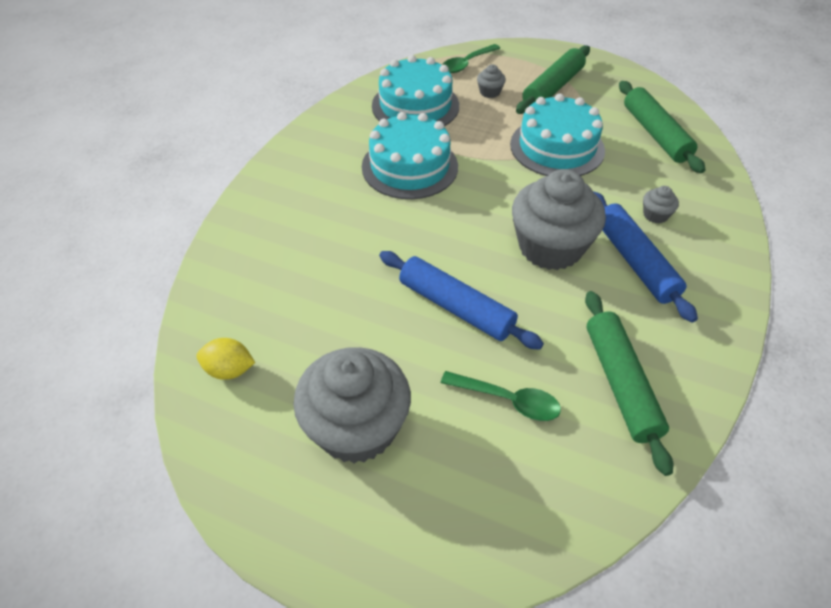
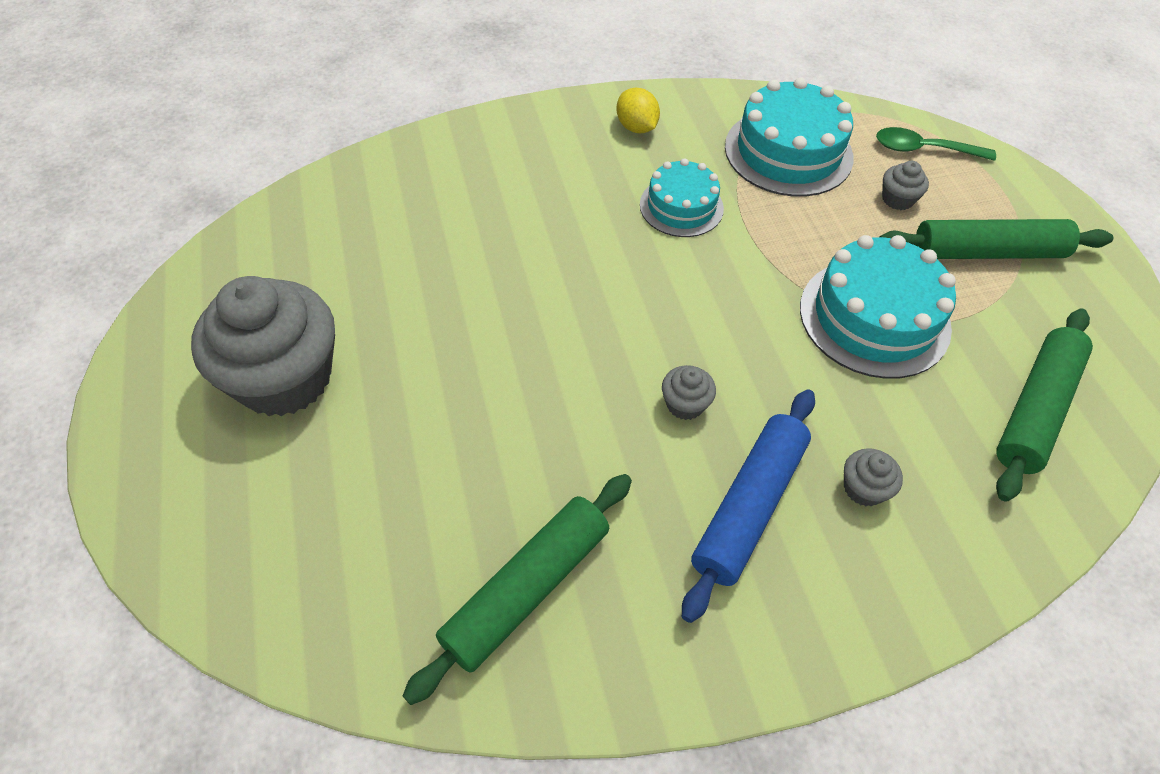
camera: 50 degrees right, 5 degrees up
(229, 370) = (282, 245): yellow lemon -> yellow lemon (636, 127)
(410, 166) = (681, 206): turquoise cake -> turquoise cake, size x0.62
(456, 307) = (507, 367): blue rolling pin -> none
(508, 400) = (414, 487): green spoon -> none
(550, 247) = (685, 404): grey cupcake -> grey cupcake, size x0.40

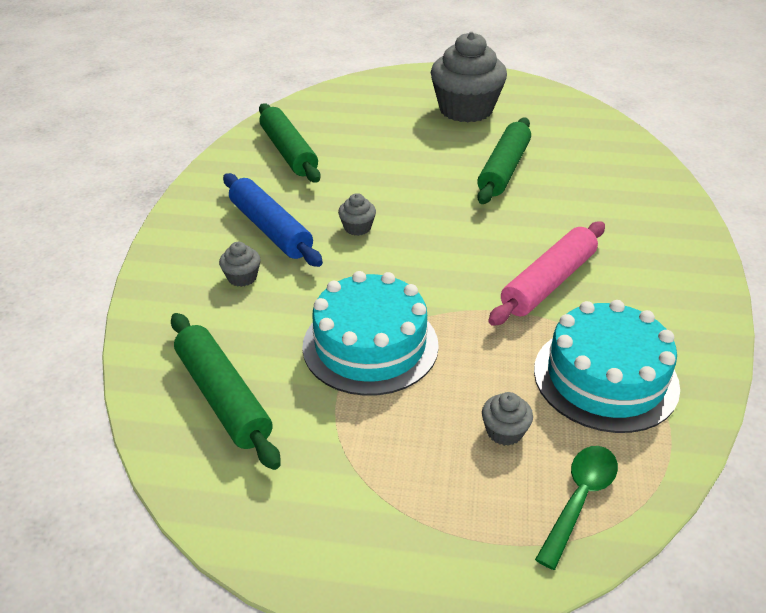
camera: 115 degrees right, 15 degrees down
(636, 127) = (667, 288): yellow lemon -> none
(681, 206) = (549, 283): turquoise cake -> pink rolling pin
(987, 252) = (398, 466): green rolling pin -> green rolling pin (503, 169)

